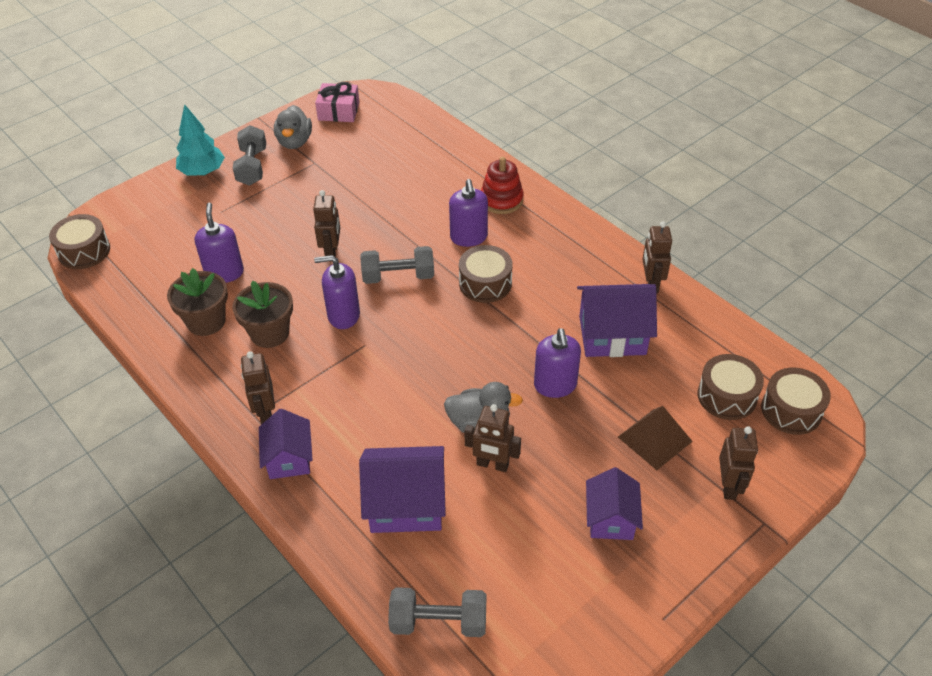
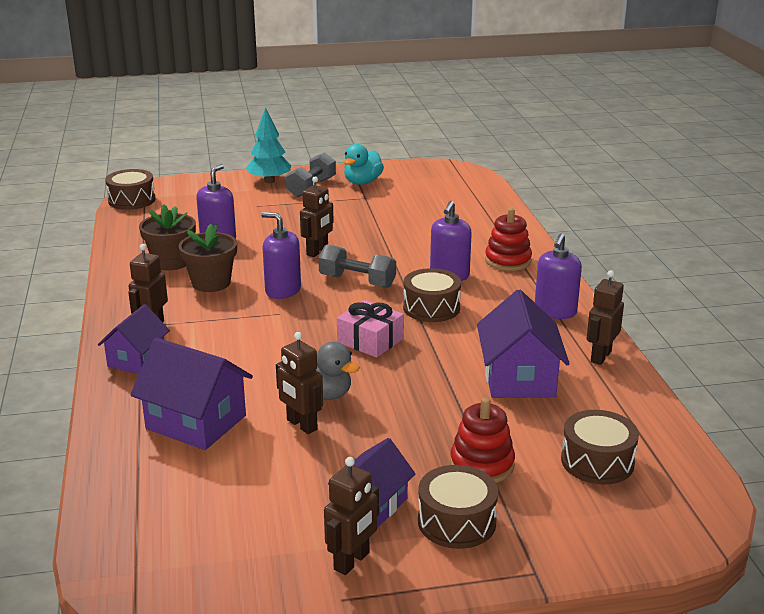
camera: 30 degrees right, 20 degrees down
(294, 142) = (362, 182): grey duck -> turquoise duck
(338, 111) = (420, 174): pink gift -> pink gift (370, 340)
(438, 622) = (132, 509): grey dumbbell -> none
(555, 385) = (422, 393): purple soap dispenser -> purple soap dispenser (555, 311)
(612, 335) = (519, 378): purple house -> purple house turned 60 degrees clockwise
(654, 439) = (482, 465): brown pyramid -> red stacking toy
(728, 486) = (525, 529): brown robot -> brown robot (352, 561)
(791, 410) = (663, 498): brown drum -> brown drum (456, 522)

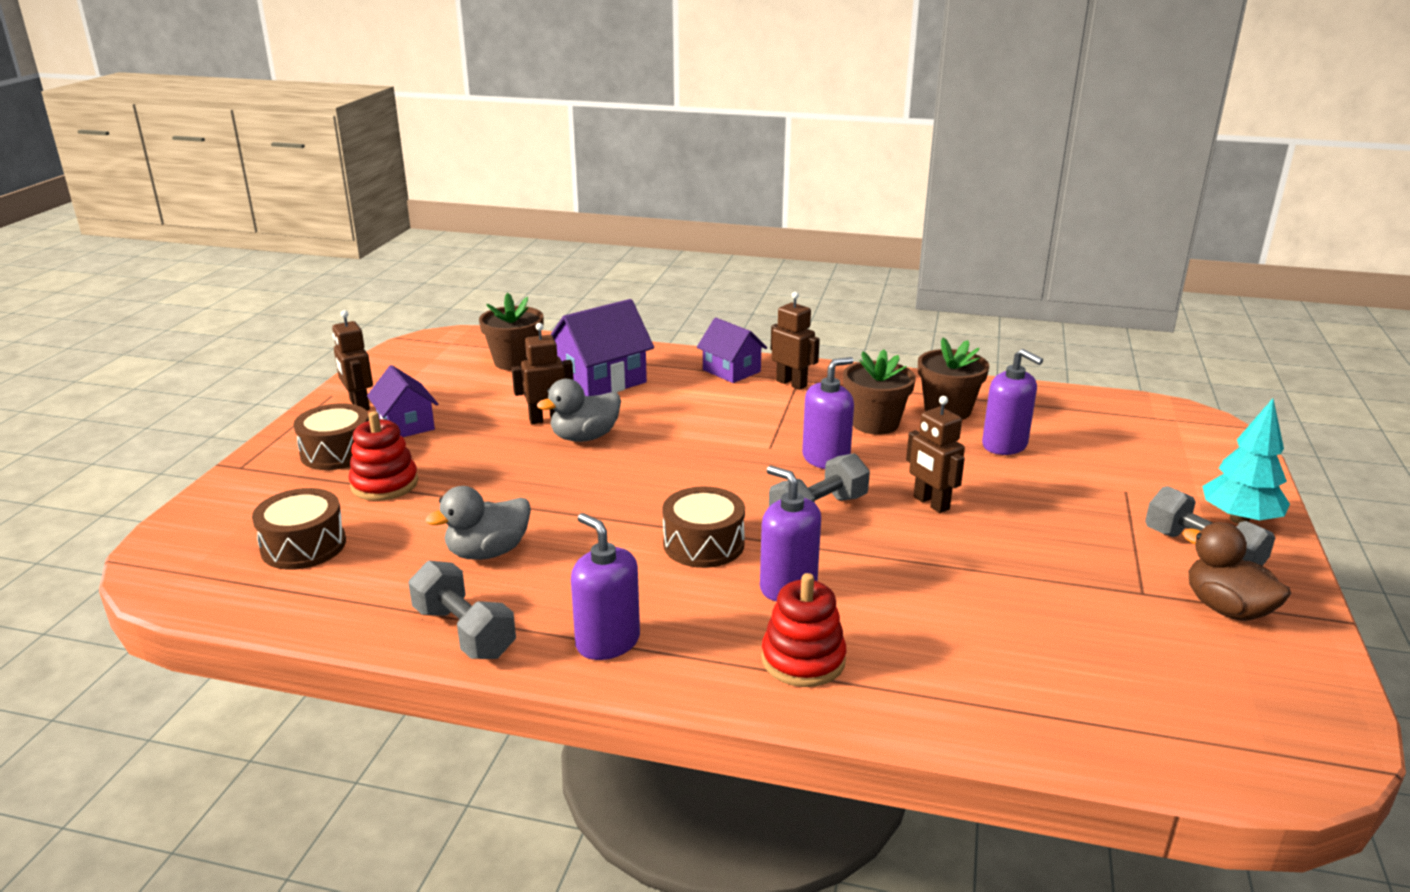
camera: 115 degrees right, 0 degrees up
(131, 200) = (1166, 411): brown drum -> none
(174, 495) = (515, 361): none -> brown flower pot
(362, 182) = (1226, 609): turquoise duck -> brown duck
(370, 340) = (661, 484): pink gift -> none
(519, 378) = (488, 552): purple house -> grey duck
(600, 356) = (464, 632): brown robot -> grey dumbbell

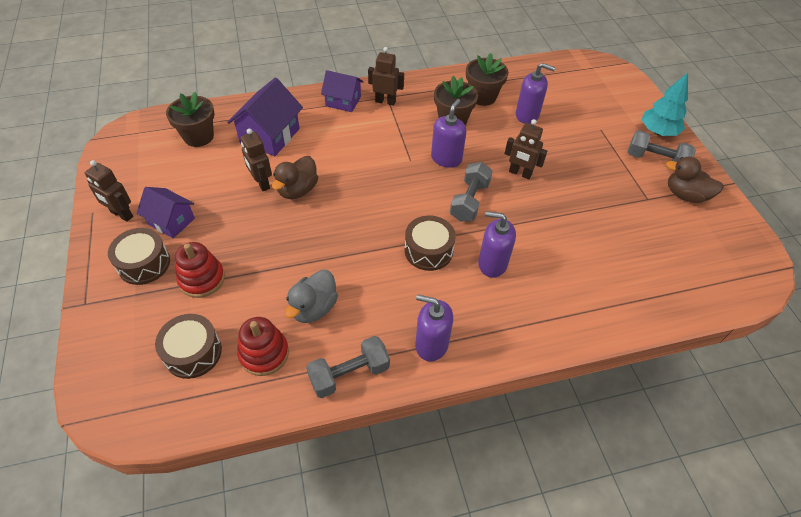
camera: 30 degrees left, 25 degrees up
(464, 632) = (349, 374): grey dumbbell -> grey dumbbell turned 45 degrees counterclockwise
(546, 419) = (261, 183): brown robot -> brown robot turned 75 degrees counterclockwise
(585, 437) = (298, 190): grey duck -> brown duck
(803, 660) = (533, 311): red stacking toy -> red stacking toy (264, 353)

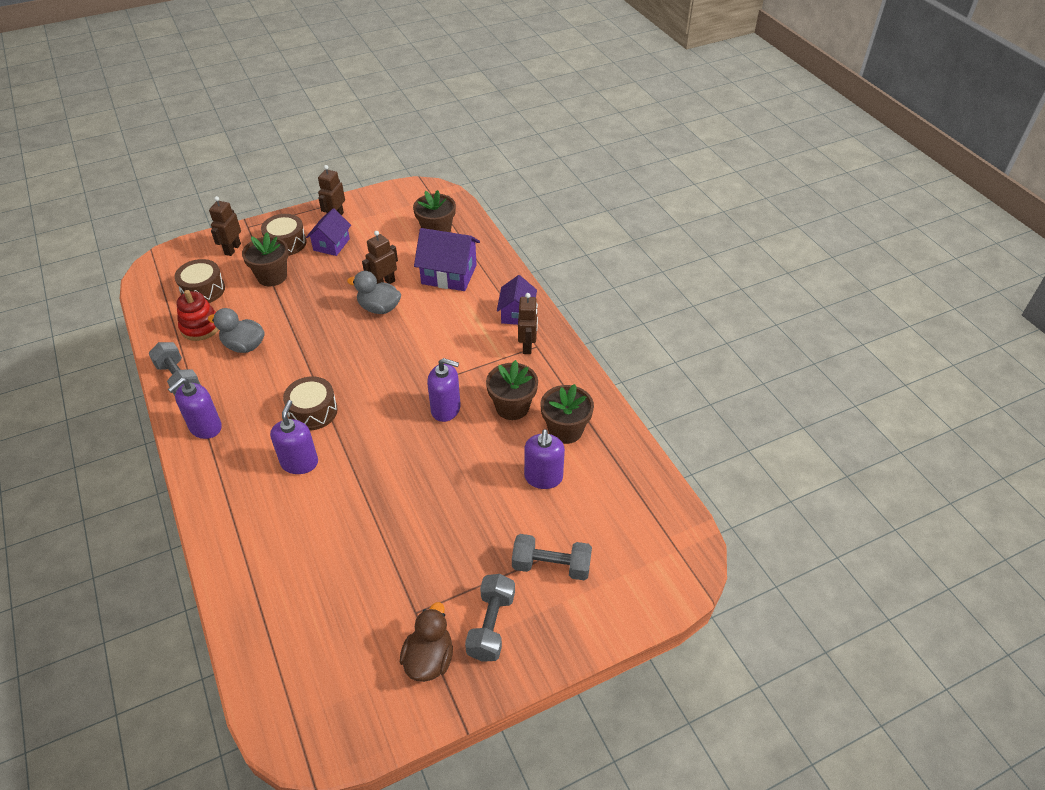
camera: 80 degrees right, 5 degrees down
(202, 279) = (272, 276): red stacking toy -> brown flower pot
(298, 190) = (379, 308): brown duck -> grey duck
(431, 344) = (205, 427): purple soap dispenser -> purple soap dispenser turned 150 degrees counterclockwise
(469, 201) = (384, 436): grey dumbbell -> grey dumbbell (551, 566)
(520, 173) = (435, 477): brown robot -> brown robot (232, 249)
(658, 132) = (553, 632): turquoise tree -> none

